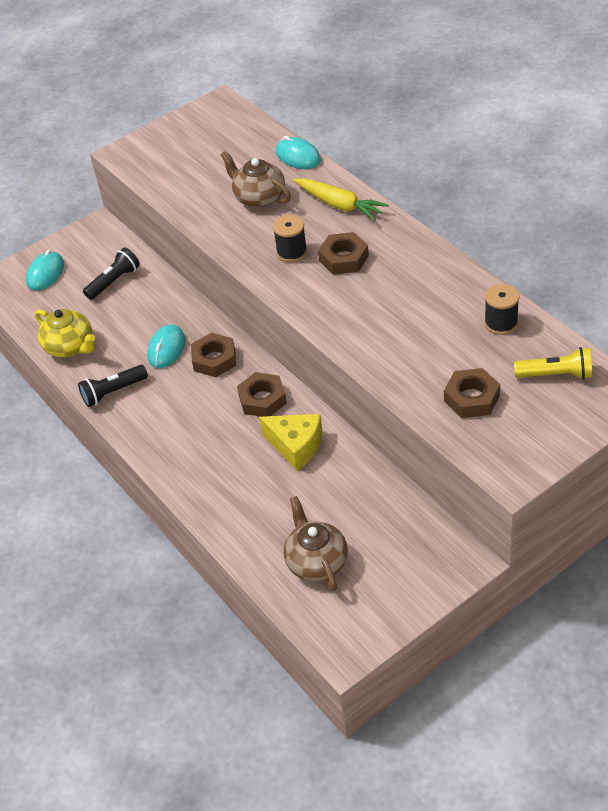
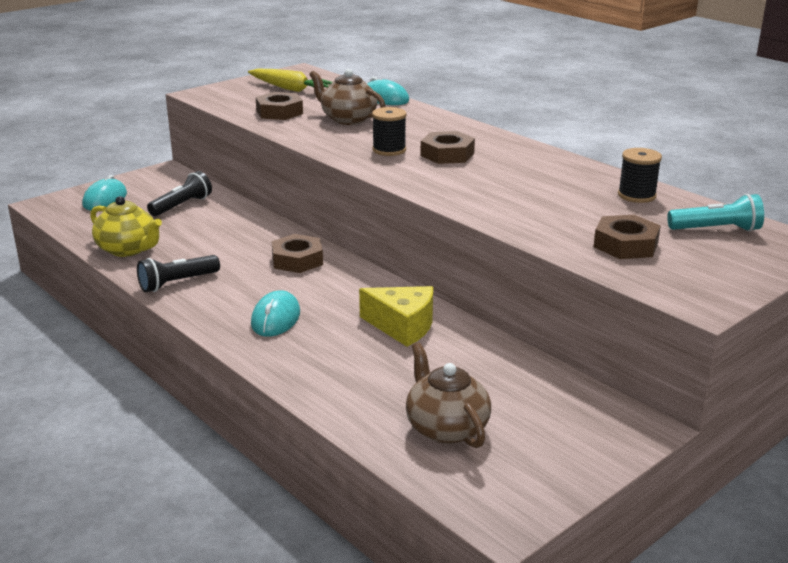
camera: 10 degrees left, 20 degrees down
(166, 349) = (241, 252): turquoise mouse -> turquoise mouse (275, 318)
(262, 399) = (357, 290): brown nut -> brown nut (279, 112)
(340, 205) = (435, 124): yellow carrot -> yellow carrot (290, 89)
(556, 374) = (716, 229): yellow flashlight -> turquoise flashlight

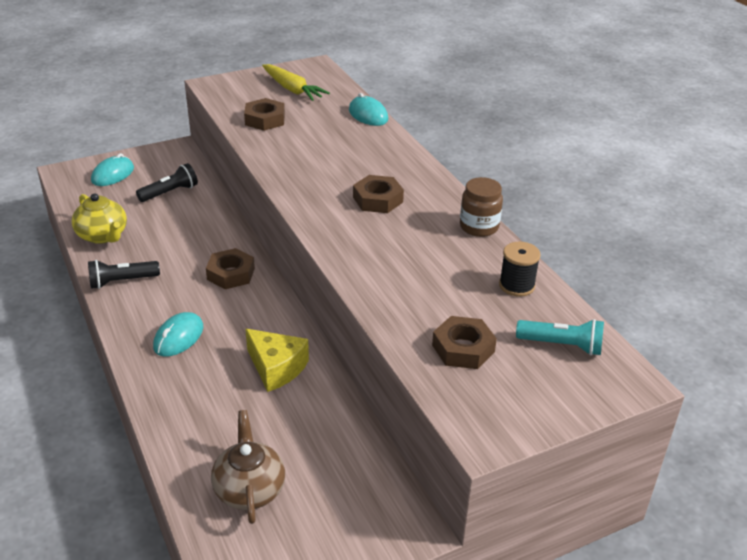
camera: 15 degrees right, 10 degrees up
(348, 119) = (318, 138): brown teapot -> none
(389, 150) = (330, 185): black spool -> none
(564, 161) = (479, 227): none -> brown jar

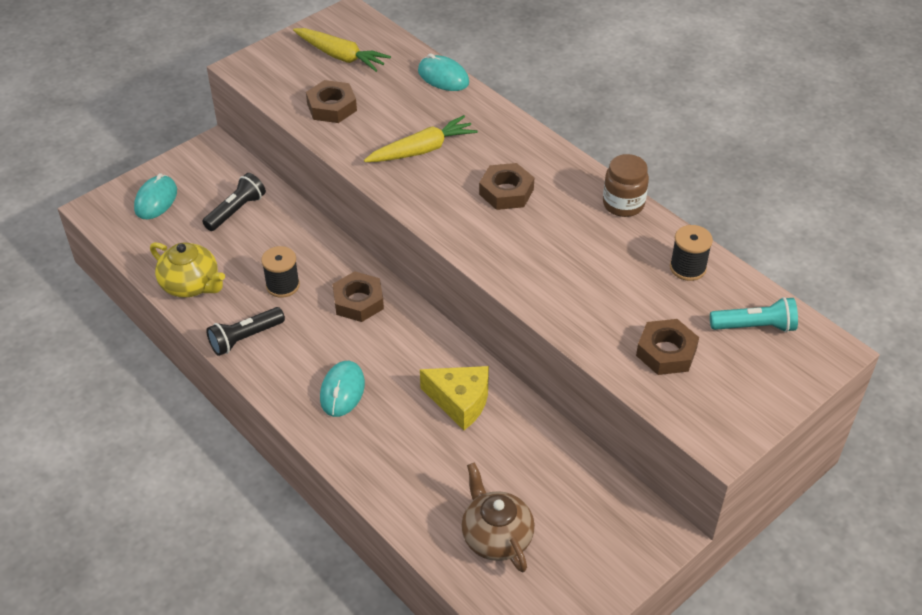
camera: 15 degrees left, 10 degrees up
(175, 250) = (283, 285): none -> black spool
(322, 159) = (422, 150): none -> yellow carrot

